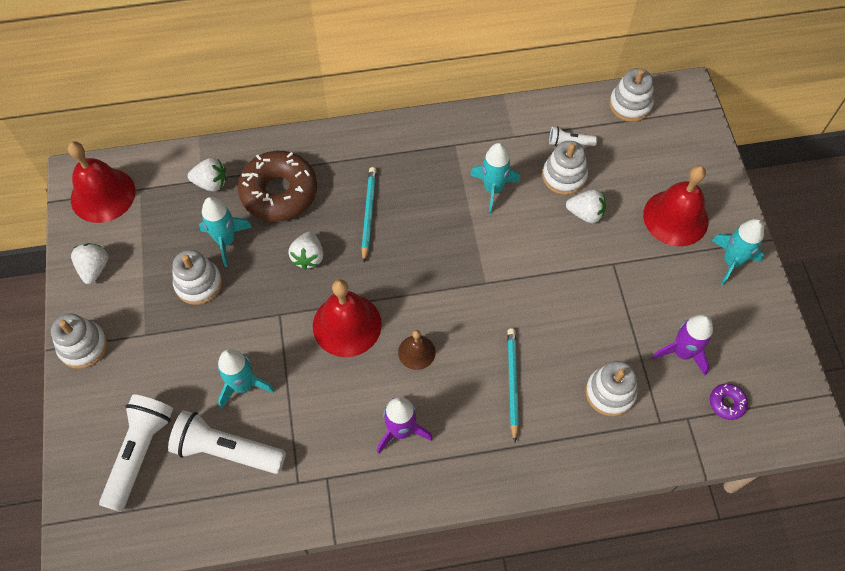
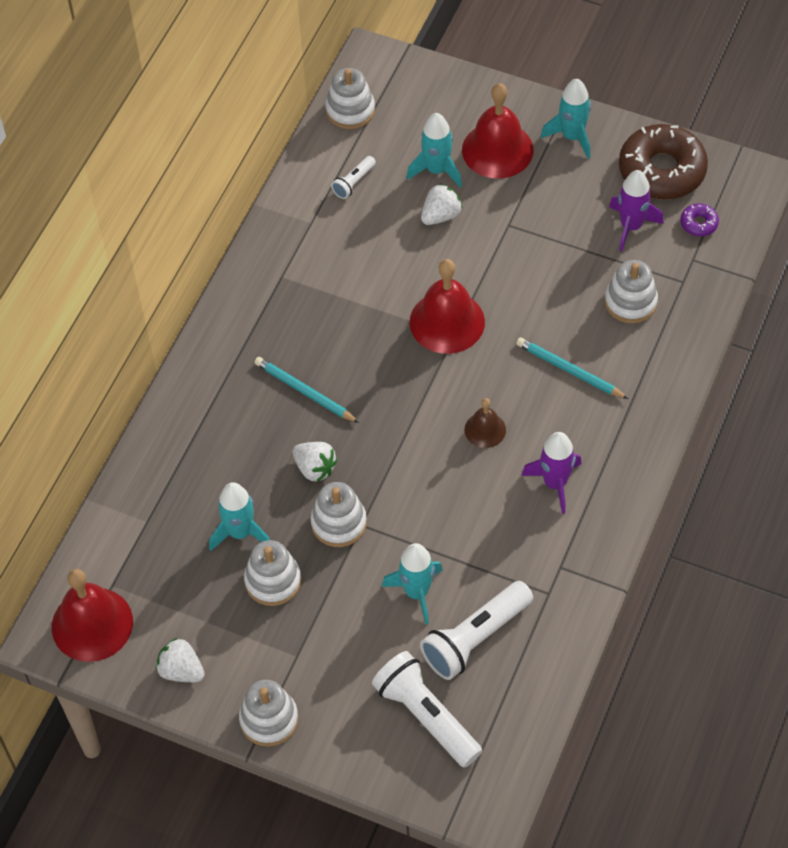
camera: 55 degrees left, 5 degrees down
(211, 183) = (158, 514): white strawberry -> none
(279, 192) = (218, 457): brown donut -> brown donut (662, 170)
(347, 325) = (415, 472): red bell -> red bell (447, 322)
(493, 189) = (357, 273): turquoise rocket -> turquoise rocket (437, 170)
(564, 176) = (387, 209): white stacking toy -> white stacking toy (339, 523)

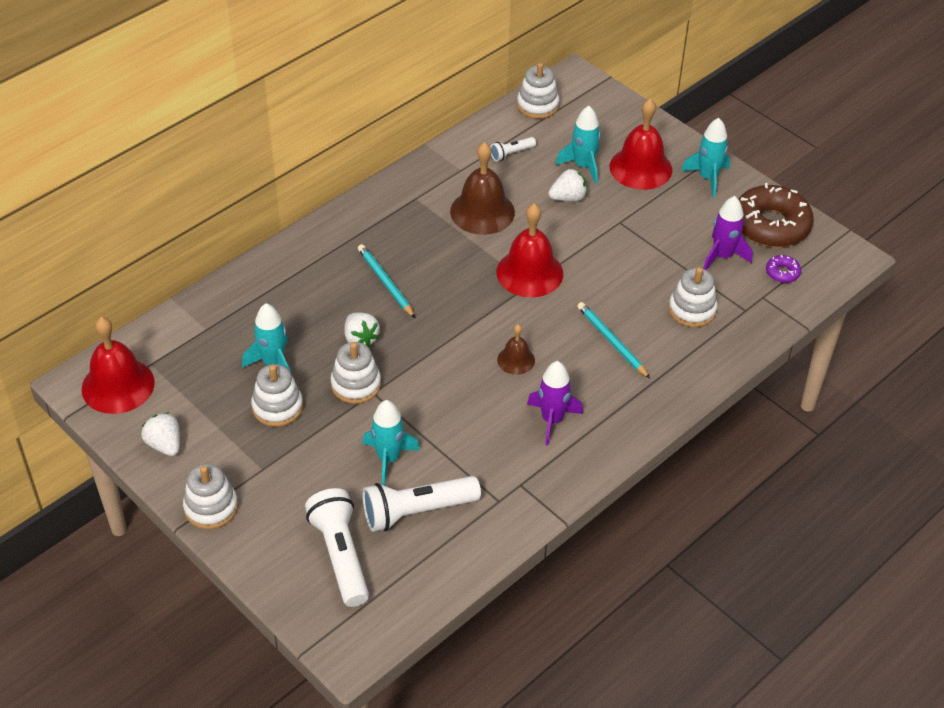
camera: 20 degrees right, 10 degrees down
(360, 266) = (482, 211): none -> brown bell

